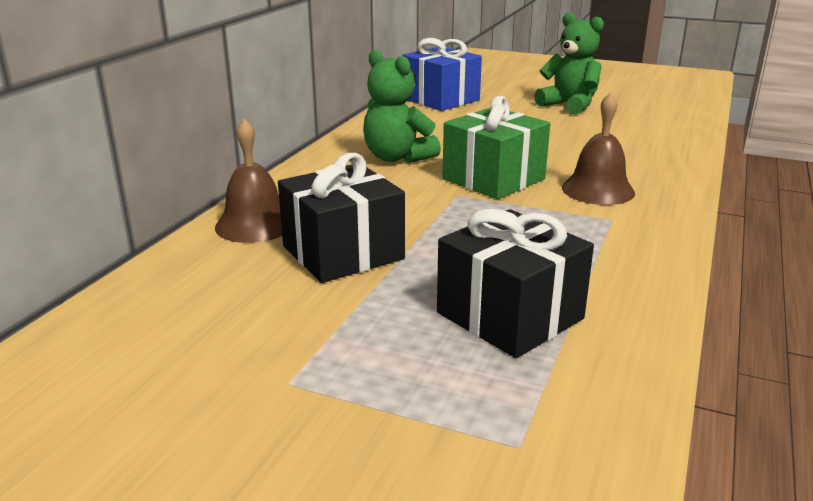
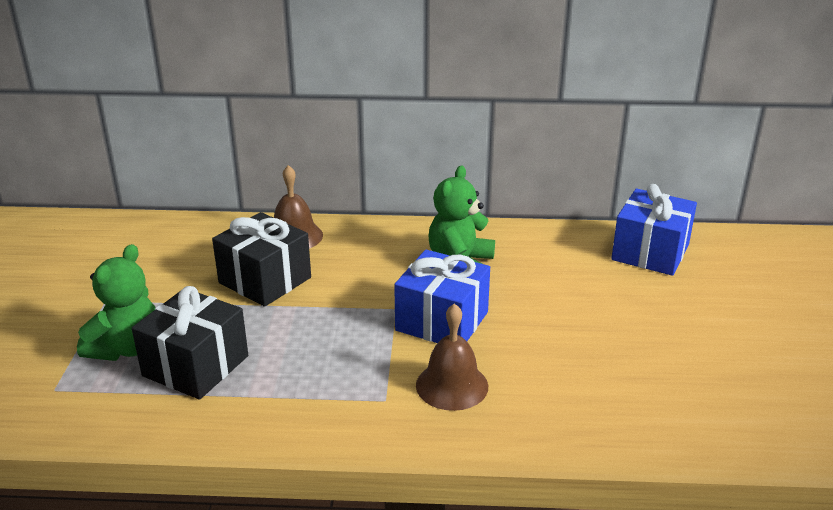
camera: 70 degrees right, 5 degrees up
(493, 179) = (442, 321): green gift -> blue gift
(569, 105) = (716, 339): green teddy bear -> green teddy bear (127, 348)

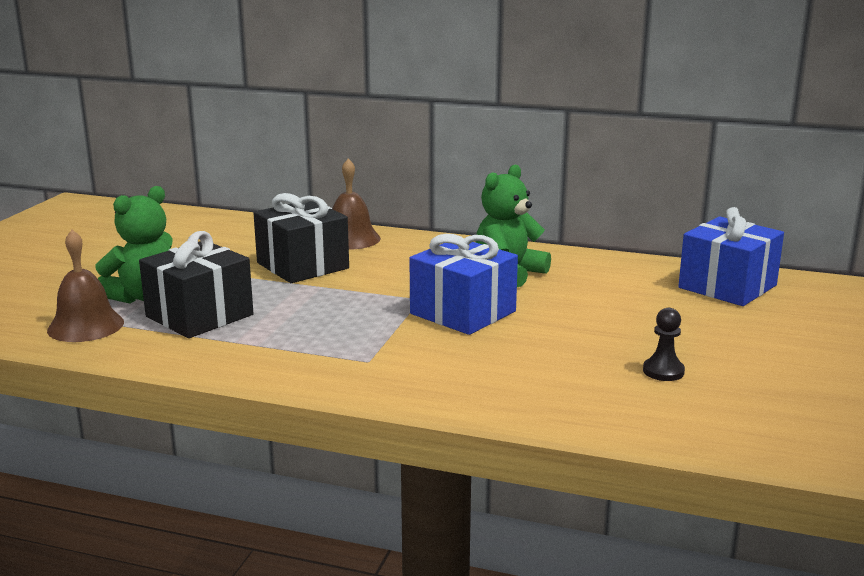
camera: 15 degrees right, 10 degrees down
(452, 385) = (443, 359): brown bell -> brown bell (85, 326)
(643, 368) = (663, 371): none -> black pawn

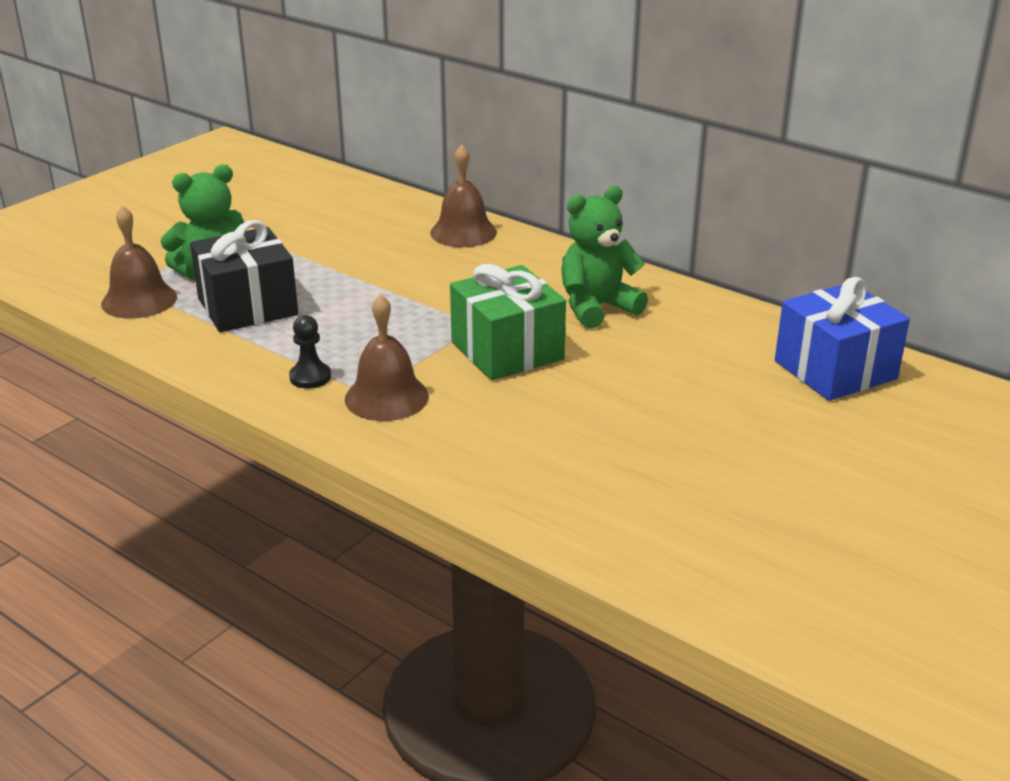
camera: 20 degrees right, 10 degrees up
(303, 265) = (389, 260): black gift -> none
(389, 361) = (386, 397): none -> brown bell
(463, 312) = (507, 351): blue gift -> green gift
(663, 371) = (660, 468): black pawn -> black pawn (310, 377)

